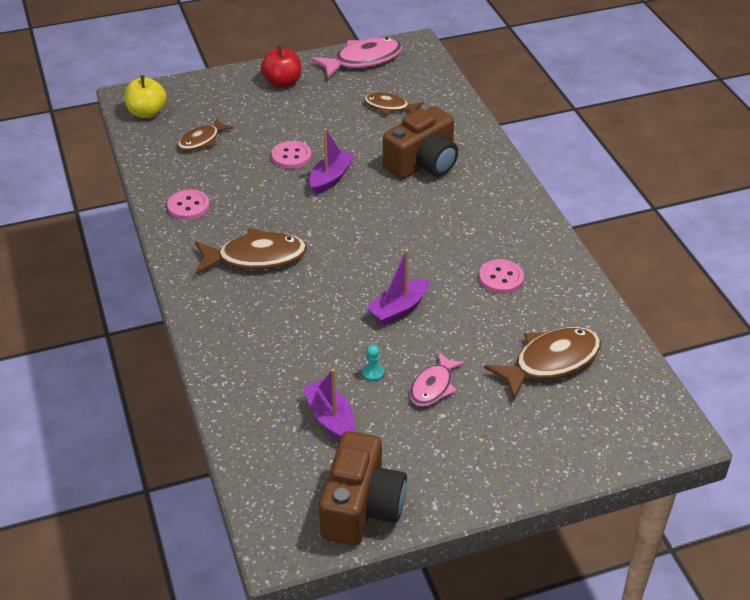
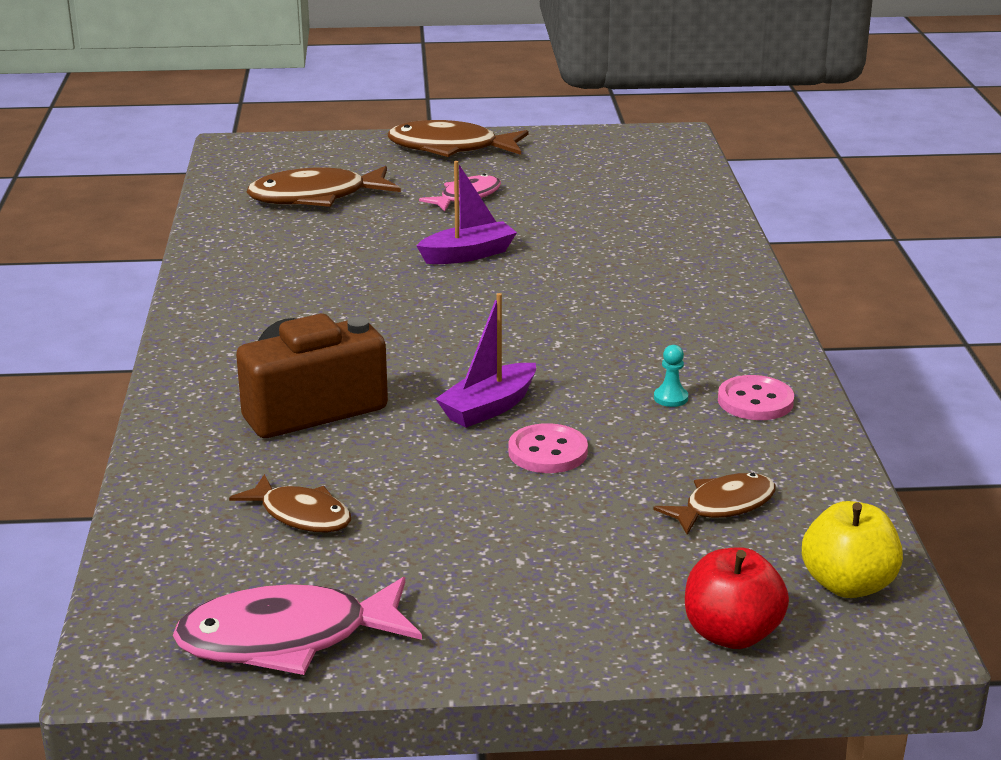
camera: 165 degrees left, 15 degrees down
(256, 257) = (651, 325): brown fish -> brown fish (450, 148)
(282, 82) = (512, 610): red apple -> red apple (731, 634)
(330, 418) = (596, 190): purple boat -> none
(361, 507) = (587, 144): brown camera -> none
(373, 373) = (531, 213): turquoise pawn -> turquoise pawn (670, 398)
(501, 278) = (308, 264): pink button -> none

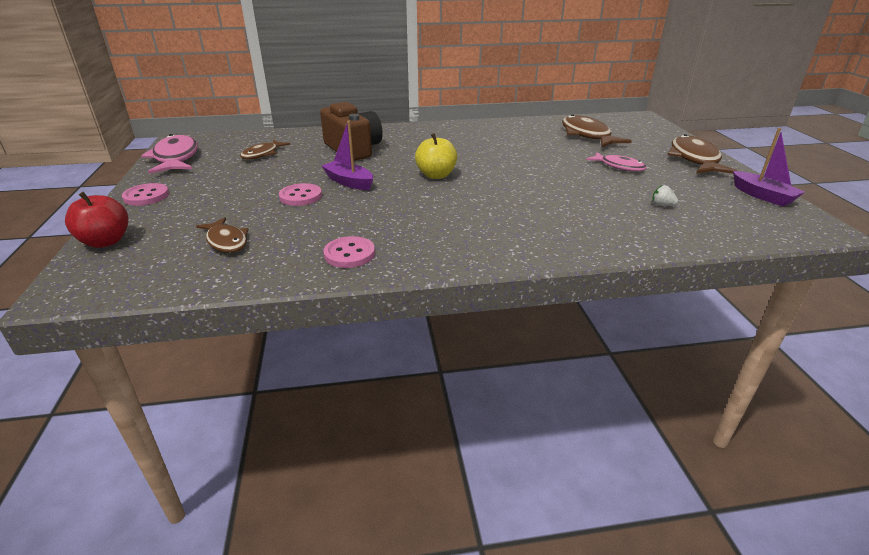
camera: 85 degrees right, 5 degrees up
(468, 255) = (533, 170): purple boat -> purple boat (762, 196)
(525, 633) = (146, 196): none -> pink button
(605, 195) = (662, 205): none -> white strawberry
(670, 398) = (356, 227): turquoise pawn -> none
(848, 584) = (123, 277): yellow apple -> yellow apple (436, 175)

